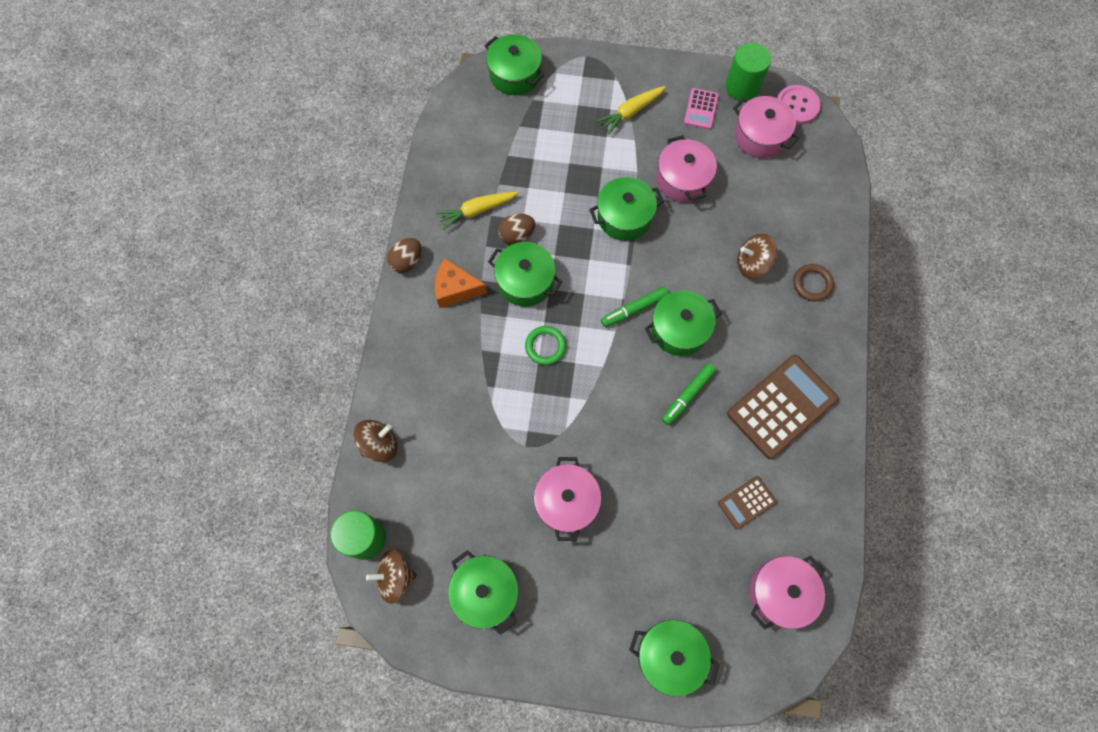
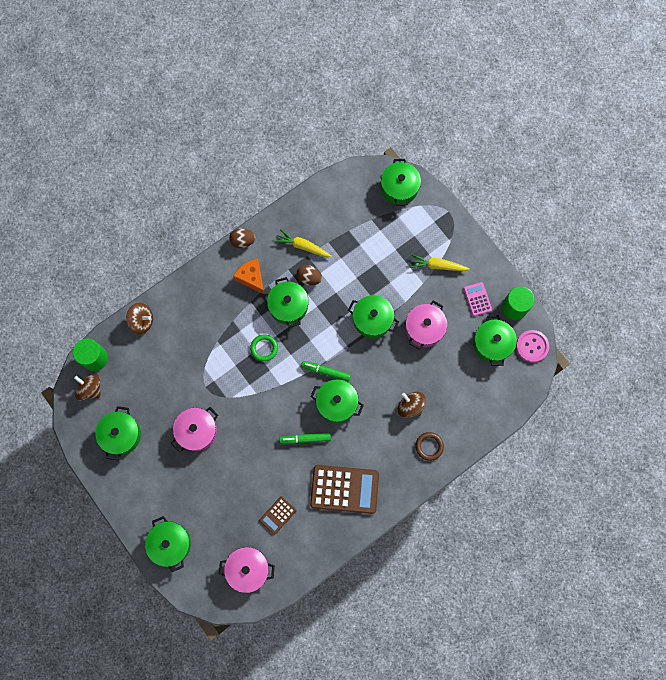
camera: 45 degrees right, 5 degrees up
(701, 109) = (477, 299): pink calculator -> pink calculator turned 105 degrees clockwise
(746, 502) = (278, 515): brown calculator -> brown calculator turned 60 degrees counterclockwise
(760, 136) = (492, 344): pink pot -> green pot

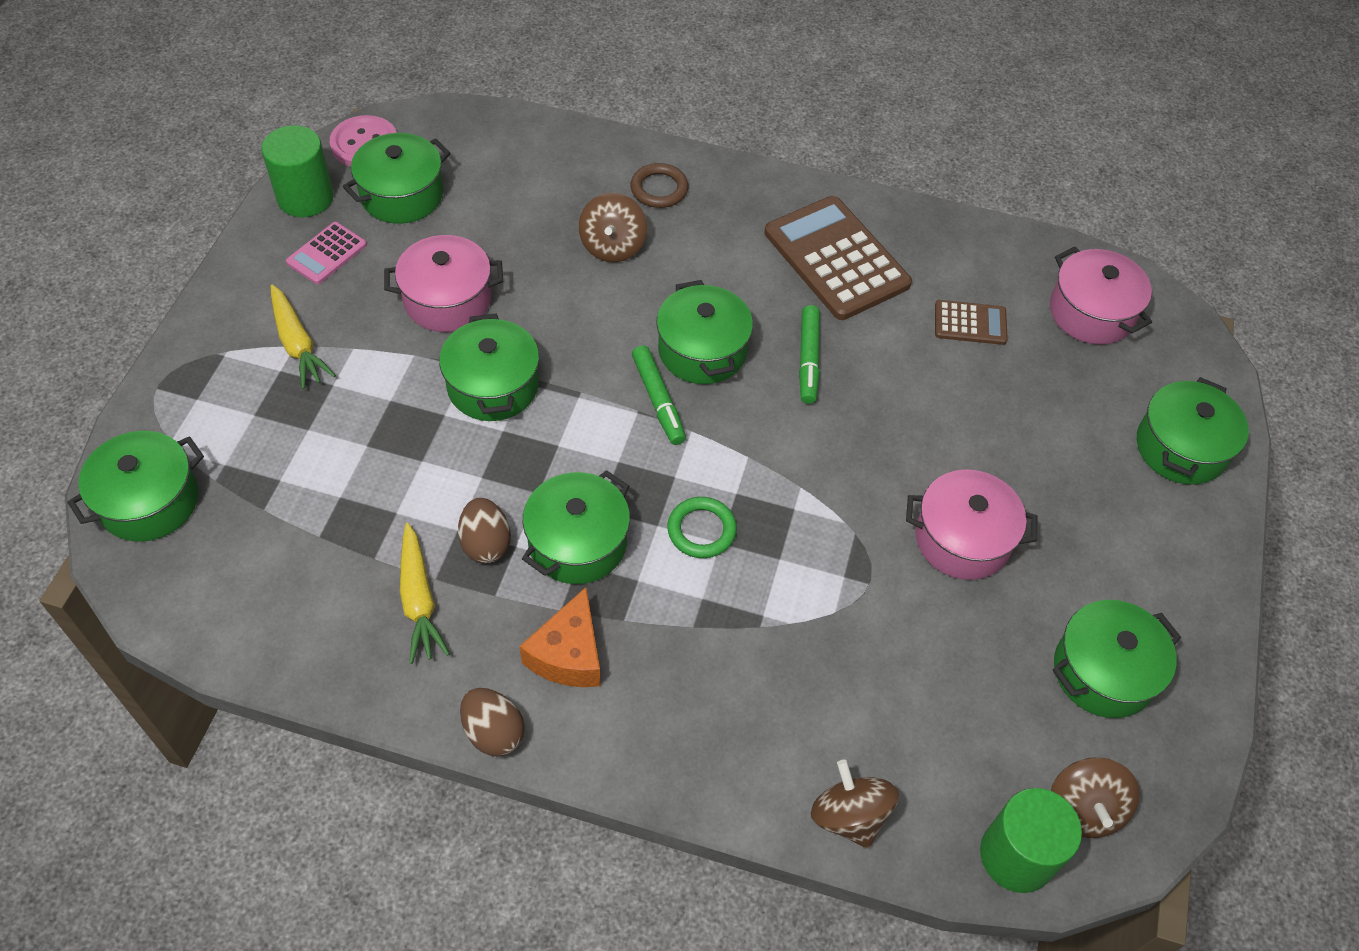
camera: 130 degrees left, 20 degrees down
(305, 439) = (808, 360): green marker -> green marker turned 45 degrees clockwise

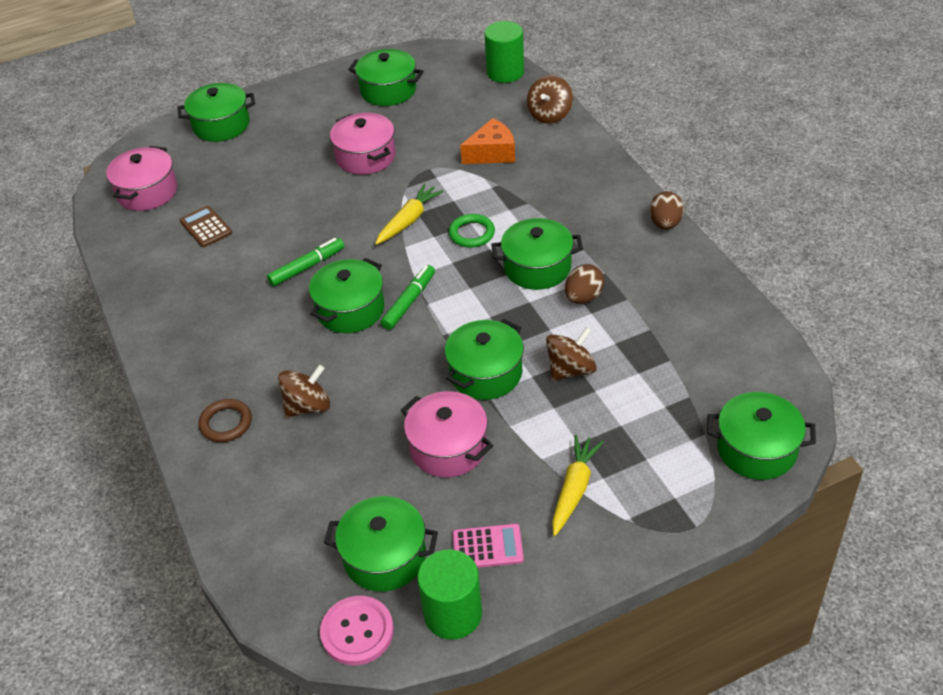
camera: 125 degrees left, 10 degrees down
(419, 600) = (645, 295): yellow carrot -> yellow carrot (409, 220)
(568, 654) = (597, 229): orange cheese -> orange cheese (492, 153)
(836, 259) = (207, 304): brown calculator -> none
(1083, 809) = (462, 68): brown spinning top -> brown spinning top (571, 369)

